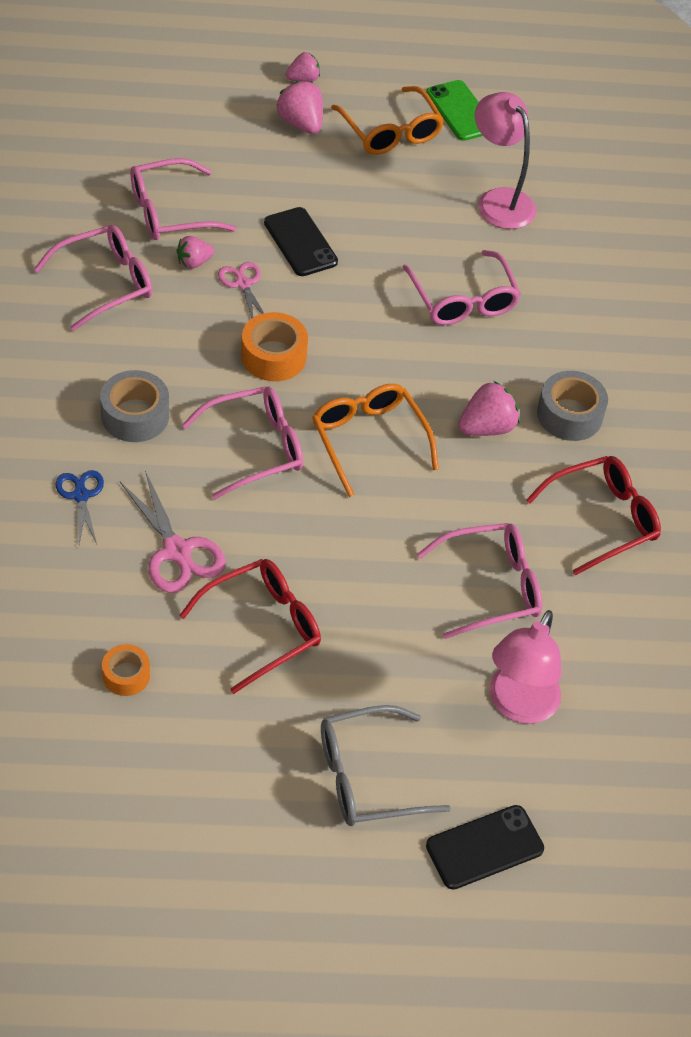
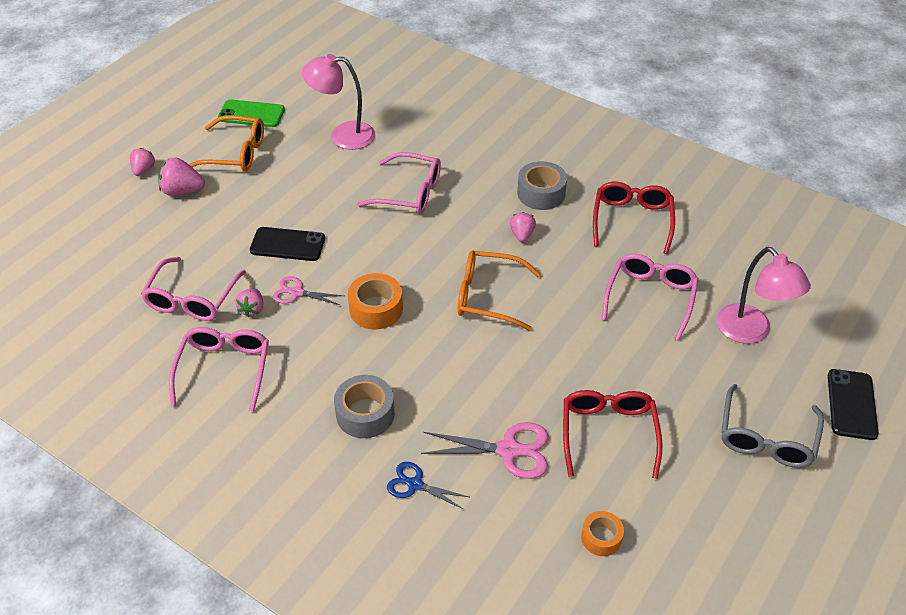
camera: 50 degrees left, 5 degrees down
(255, 448) = (449, 359): pink glasses -> none
(486, 427) = (522, 235): pink strawberry -> pink strawberry, size x0.65

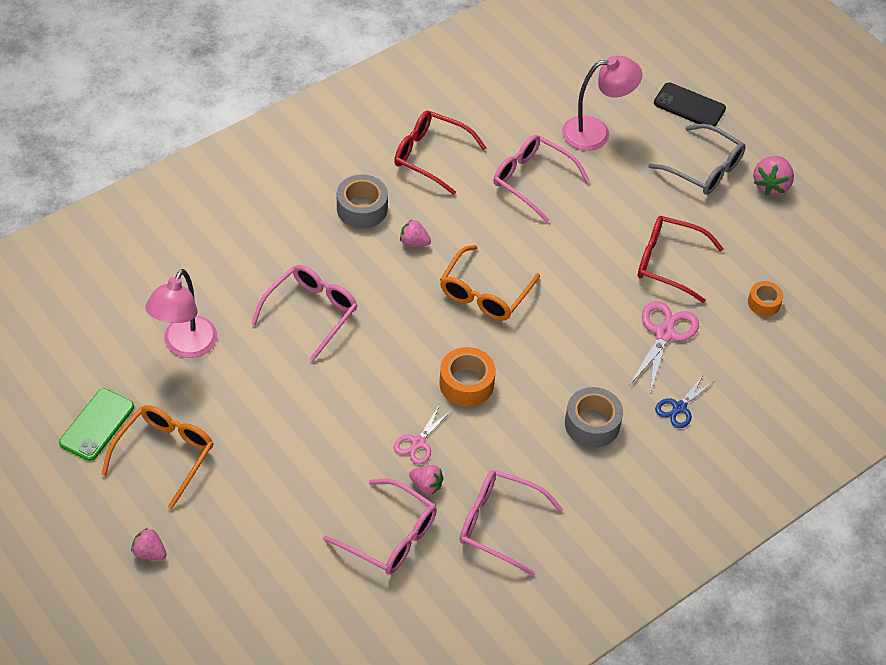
camera: 75 degrees left, 5 degrees up
(182, 191) = (208, 518): pink strawberry -> pink strawberry (771, 185)
(287, 244) = (343, 436): black phone -> none

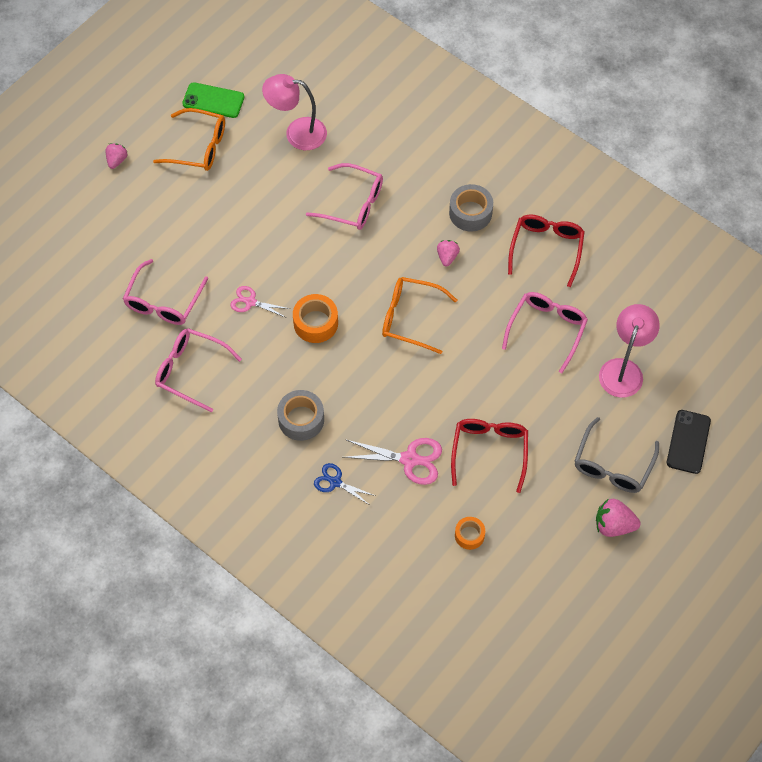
camera: 80 degrees right, 10 degrees up
(426, 485) = (213, 315): pink strawberry -> none
(499, 524) = (190, 371): pink glasses -> pink glasses turned 75 degrees counterclockwise
(596, 132) = (623, 369): pink lamp -> pink lamp turned 135 degrees counterclockwise

